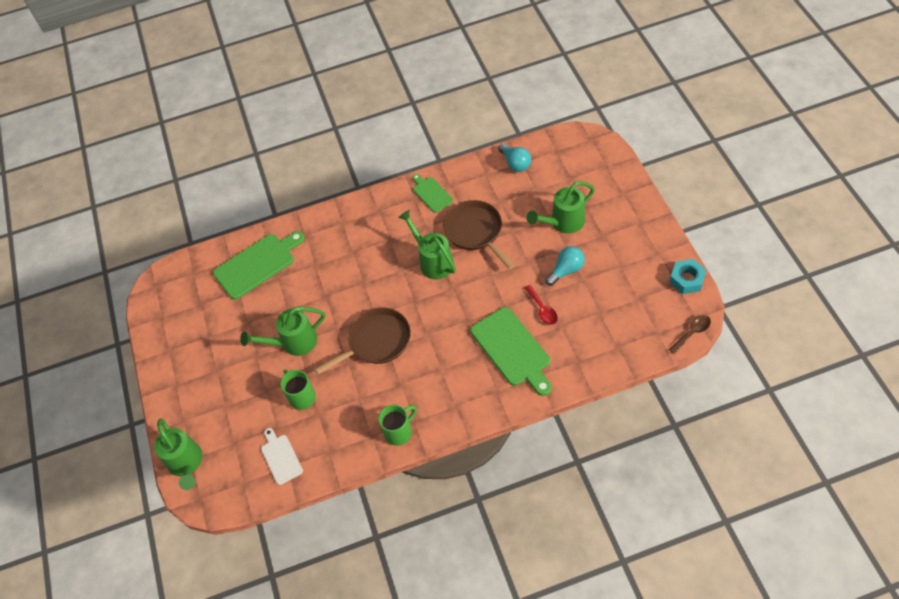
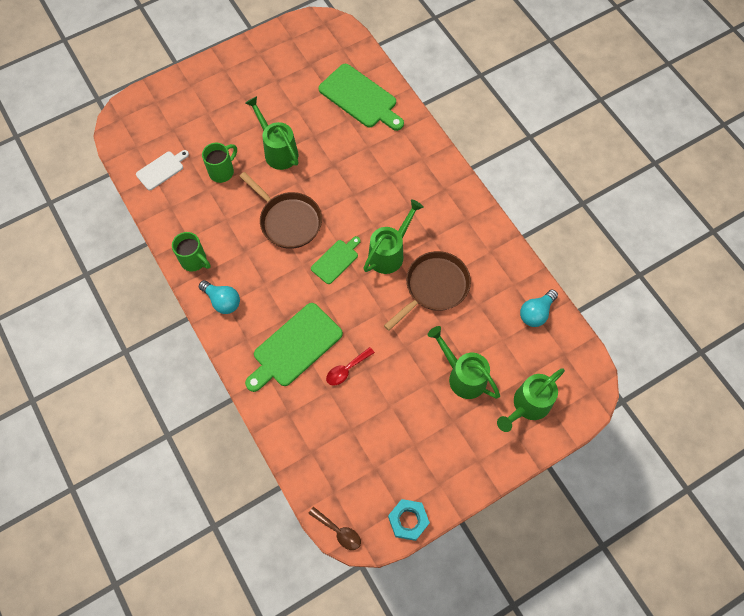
camera: 70 degrees right, 10 degrees up
(186, 463) = (150, 99): green watering can -> green watering can (527, 406)
(431, 193) = (476, 235): green cutting board -> green cutting board (336, 260)
(566, 270) = (399, 387): turquoise light bulb -> turquoise light bulb (222, 301)

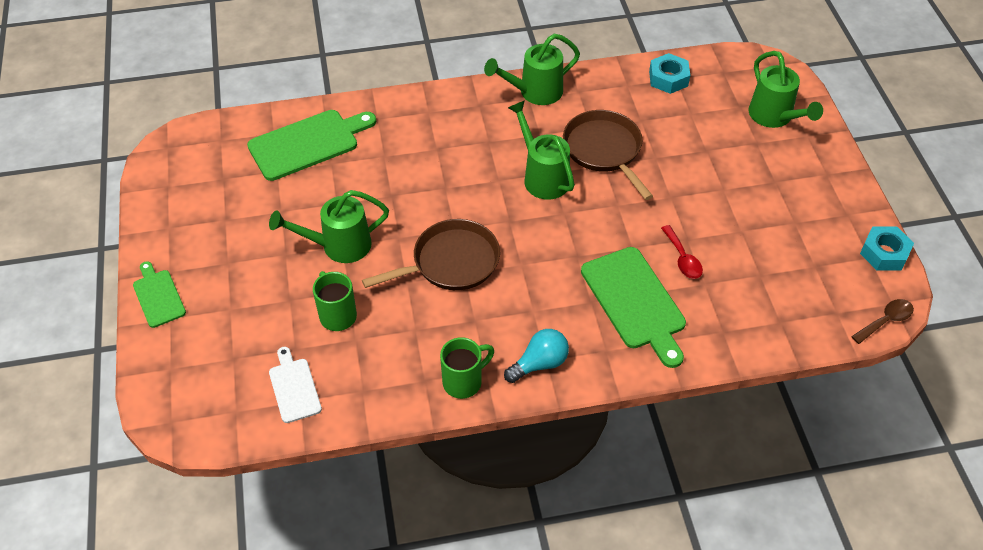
camera: 70 degrees left, 15 degrees down
(336, 260) = (530, 229): green cutting board -> green cutting board (158, 296)
(463, 376) = (723, 158): green watering can -> green watering can (535, 92)
(536, 313) = (668, 78): turquoise light bulb -> turquoise nut

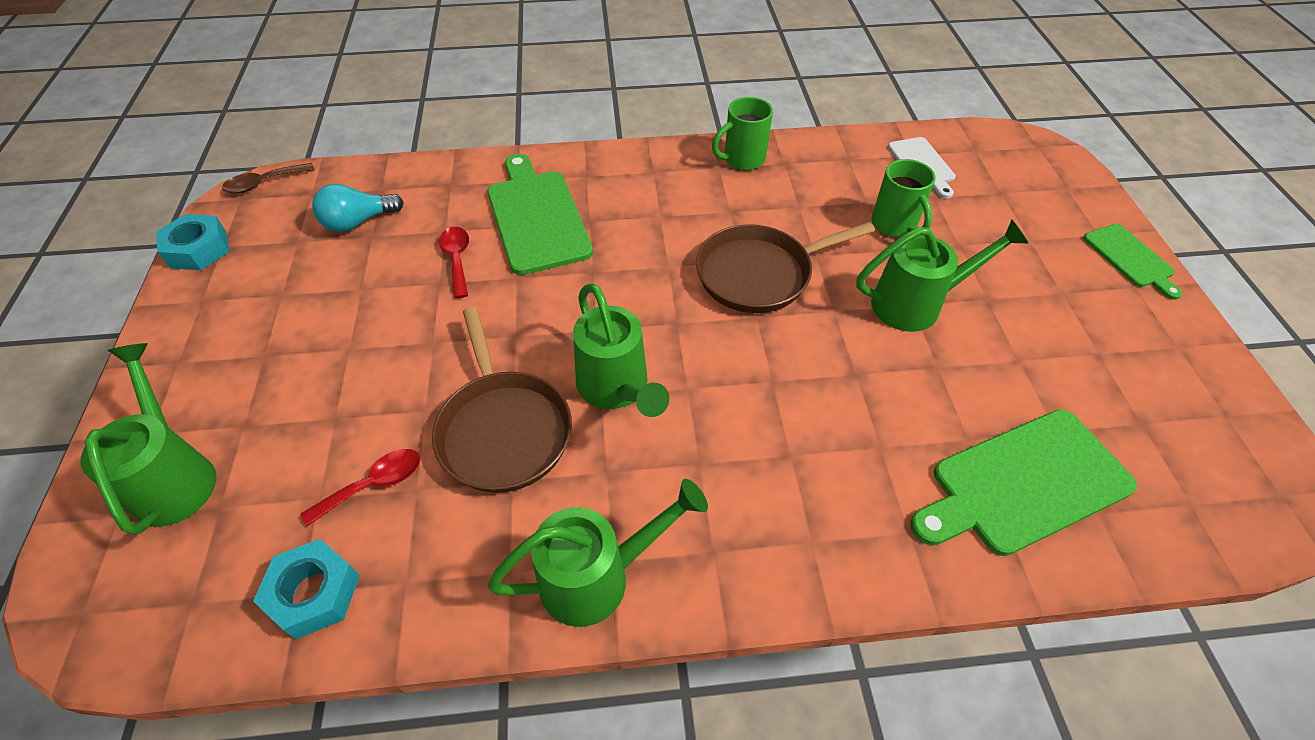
camera: 175 degrees left, 0 degrees up
(539, 363) = (660, 169): turquoise light bulb -> turquoise light bulb (358, 222)
(664, 120) = (374, 484): none -> red spoon

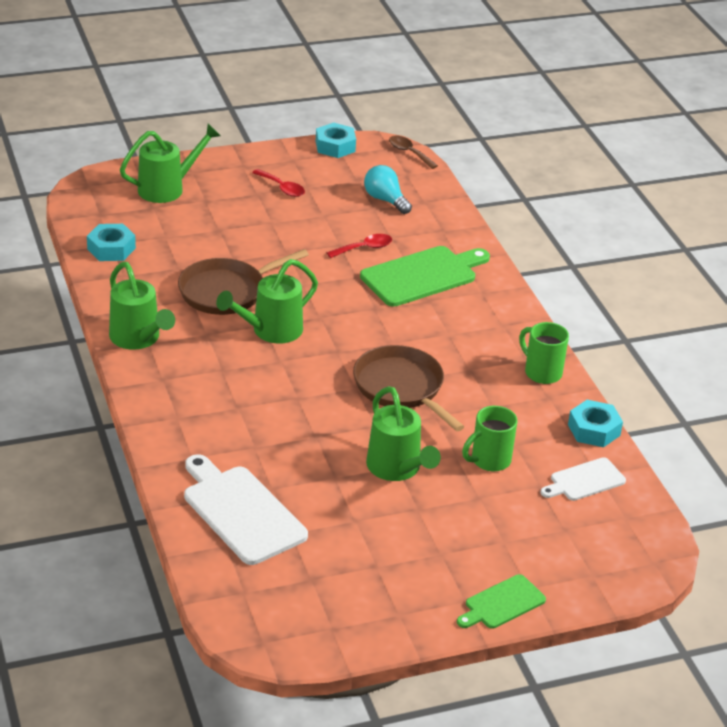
camera: 75 degrees right, 15 degrees down
(374, 484) = (178, 253): red spoon -> red spoon (282, 188)
(841, 143) = (594, 430): none -> turquoise nut
(1024, 483) = (241, 512): green cutting board -> white cutting board

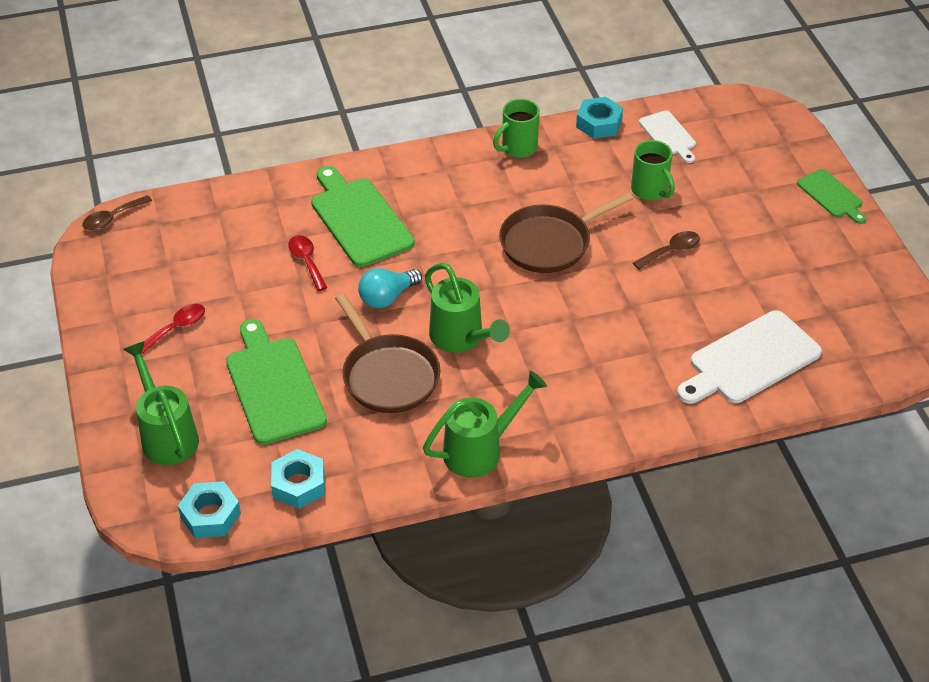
camera: 85 degrees left, 10 degrees up
(216, 235) = (274, 386): none -> green cutting board
(335, 146) = (89, 280): turquoise nut -> turquoise nut (210, 515)
(385, 200) = (211, 241): turquoise light bulb -> turquoise light bulb (387, 297)
(397, 469) = (671, 251): green watering can -> brown spoon

